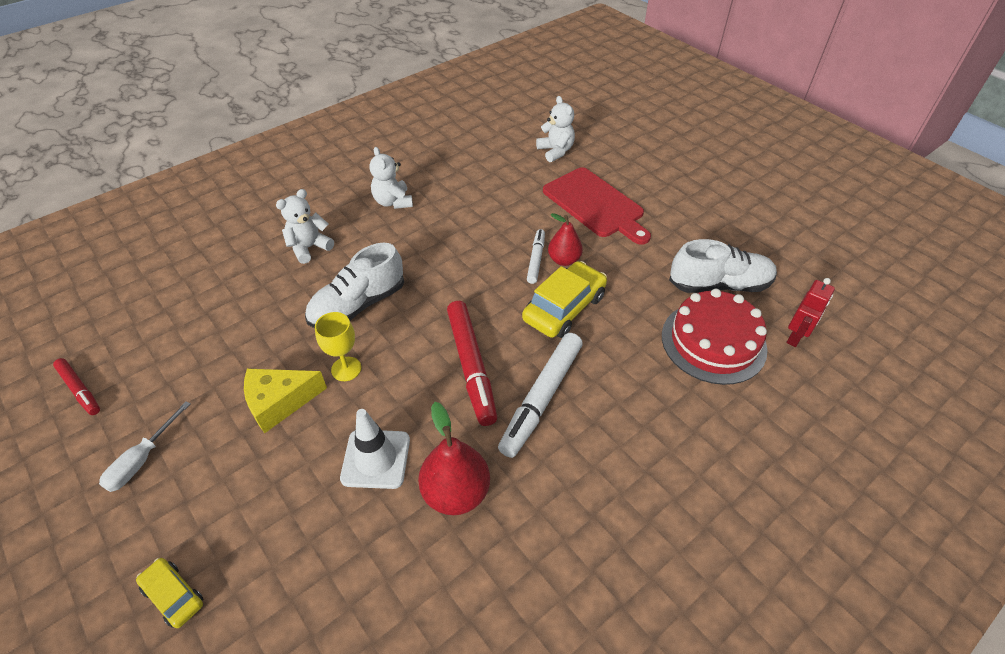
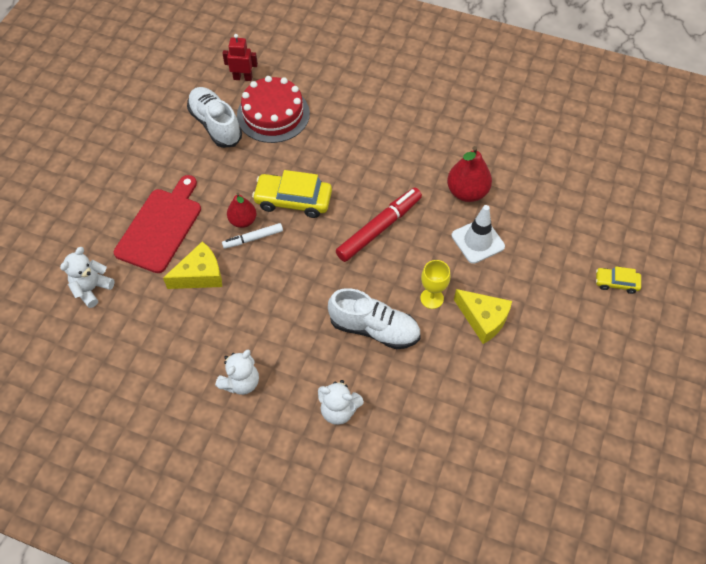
camera: 120 degrees left, 10 degrees up
(80, 390) = (571, 458): red marker -> none
(142, 460) = (576, 366): white screwdriver -> none
(173, 595) = (616, 283): yellow car -> yellow car turned 90 degrees clockwise
(520, 212) = (200, 275): none -> yellow cheese
(542, 398) = (377, 181): white marker -> none

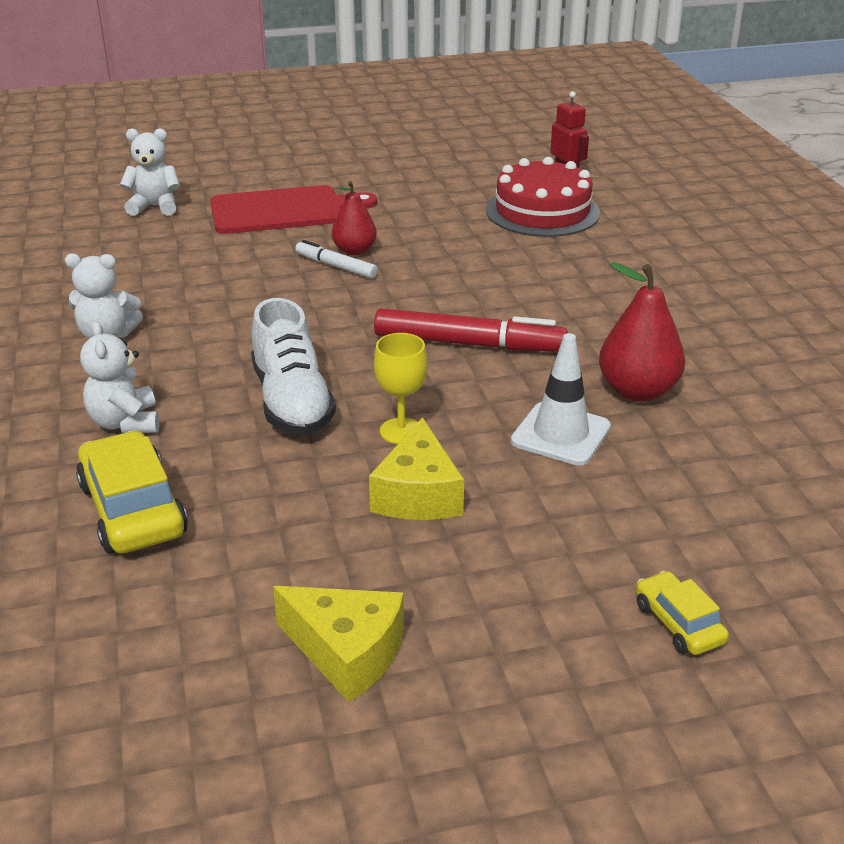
camera: 55 degrees right, 25 degrees down
(200, 275) = (242, 255): yellow cheese -> yellow cheese (346, 652)
(215, 125) = (472, 187): white shoe -> none
(293, 200) = (429, 270): yellow car -> yellow car (132, 509)

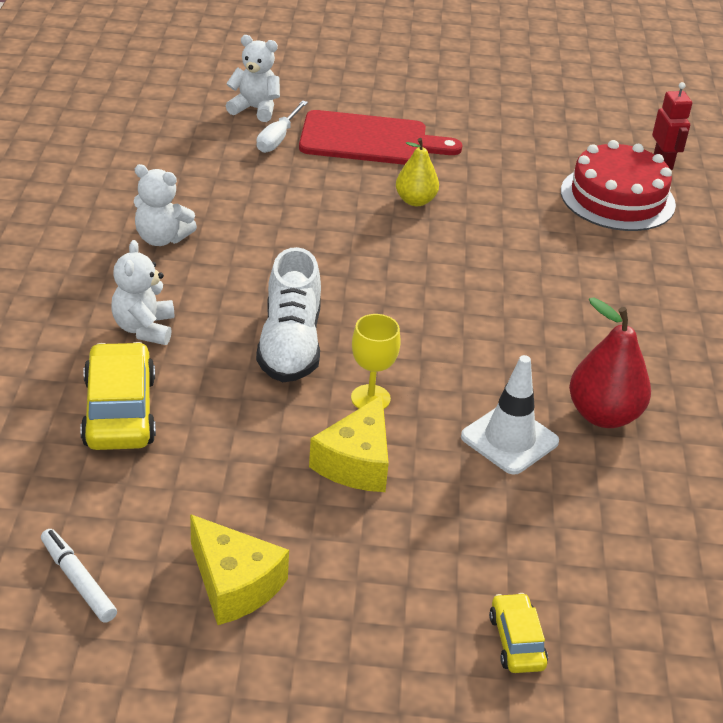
camera: 15 degrees right, 5 degrees up
(190, 226) = (278, 138): none -> white screwdriver
(336, 266) = (390, 213): white marker -> white marker (78, 581)
(354, 251) = (415, 201): red pear -> yellow pear
(469, 344) = (473, 326): red marker -> none

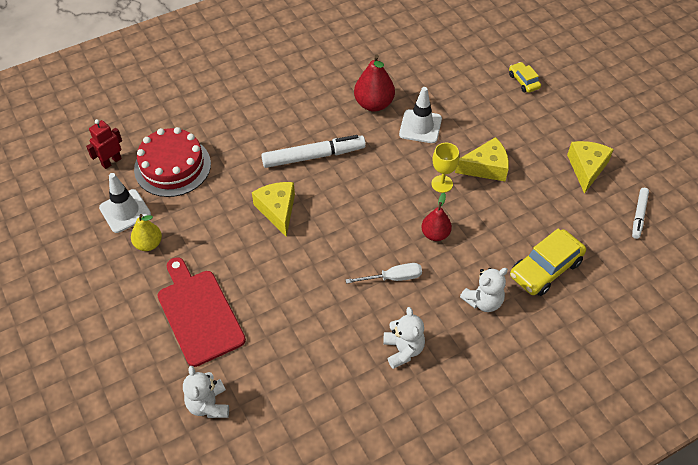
camera: 120 degrees left, 15 degrees up
(278, 138) = (238, 365): white screwdriver -> white screwdriver (393, 278)
(290, 345) = (435, 234): white shoe -> red pear
(415, 201) = (254, 253): yellow pear -> yellow pear (148, 244)
(466, 241) = (277, 210): none -> yellow cheese
(516, 641) = (523, 81): yellow car -> yellow car turned 105 degrees clockwise
(538, 308) = (313, 156): none -> white marker
(568, 146) = (125, 211): none -> white traffic cone

